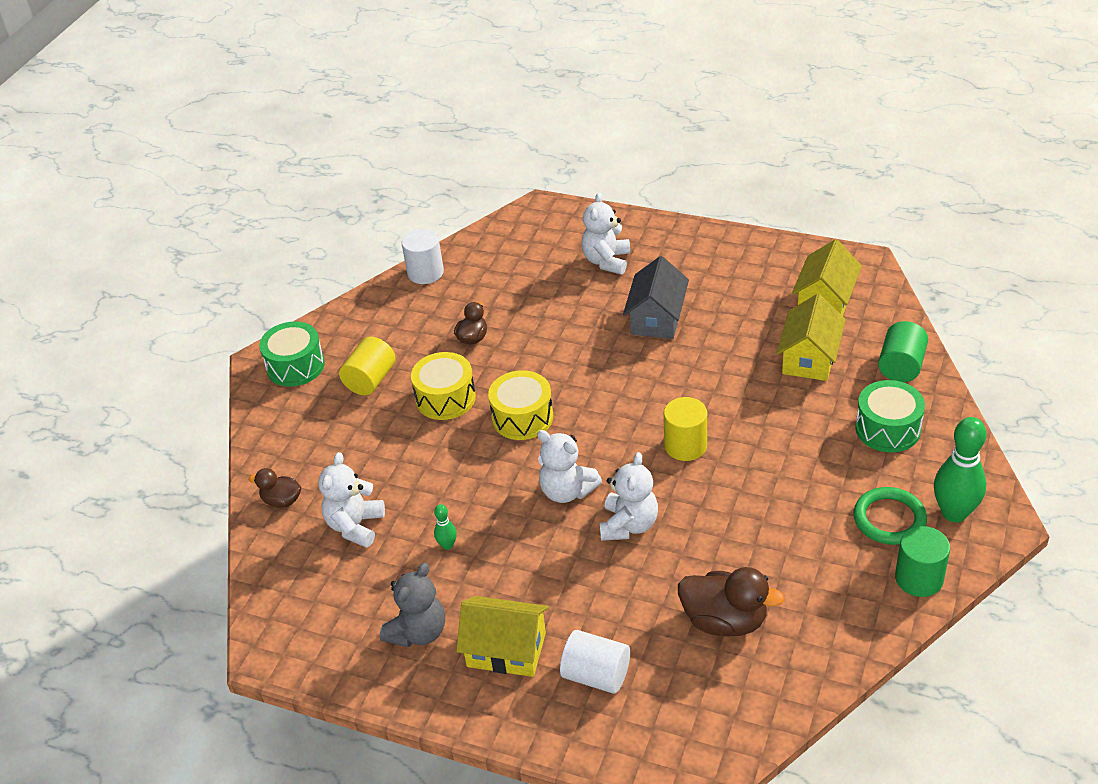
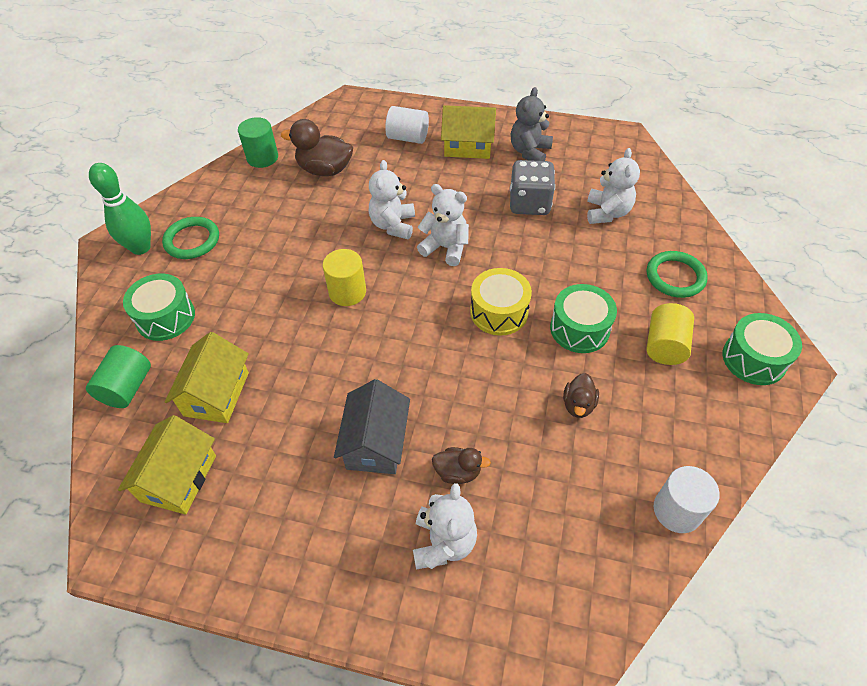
camera: 170 degrees right, 10 degrees up
(282, 501) = (678, 228): brown duck -> brown duck (458, 472)
(321, 444) = (675, 277): none -> green ring
(445, 398) = (579, 329): yellow drum -> green drum
(447, 545) = (529, 203): green bowling pin -> grey dice
(919, 578) = (186, 202): green cylinder -> green cylinder (262, 157)

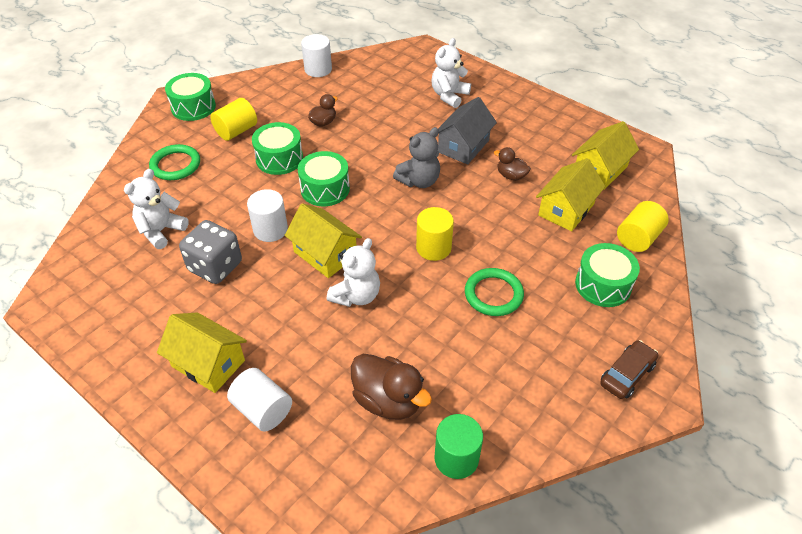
camera: 155 degrees left, 5 degrees down
(127, 387) = (638, 238): green cylinder -> yellow cylinder
(140, 248) = (627, 374): green bowling pin -> brown car
(192, 240) = (568, 361): green ring -> green ring (493, 294)
(445, 248) = (325, 254): white teddy bear -> yellow house
(458, 472) = (421, 118): brown duck -> brown duck (511, 176)
(499, 312) = (325, 189): yellow drum -> green drum
(514, 250) = (270, 229): none -> white cylinder
(529, 152) = (154, 326): grey teddy bear -> grey teddy bear (419, 181)

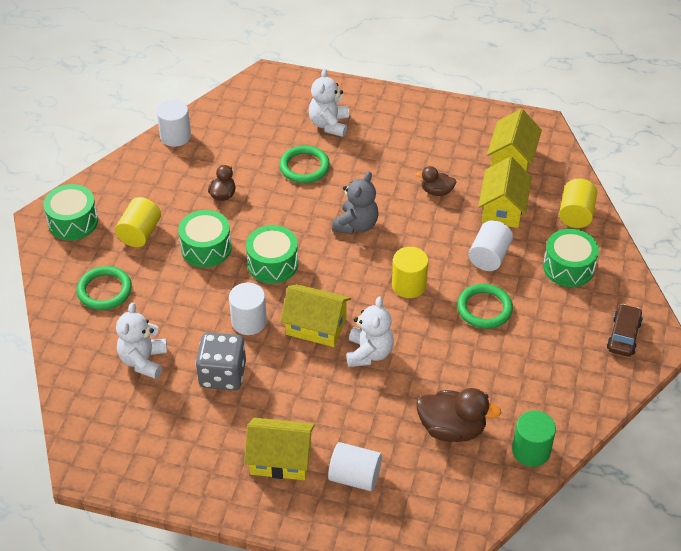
camera: 25 degrees left, 0 degrees up
(406, 121) = (304, 167): none -> green ring
(463, 146) = (375, 175): grey house -> none
(527, 248) = (489, 257): none -> white cylinder

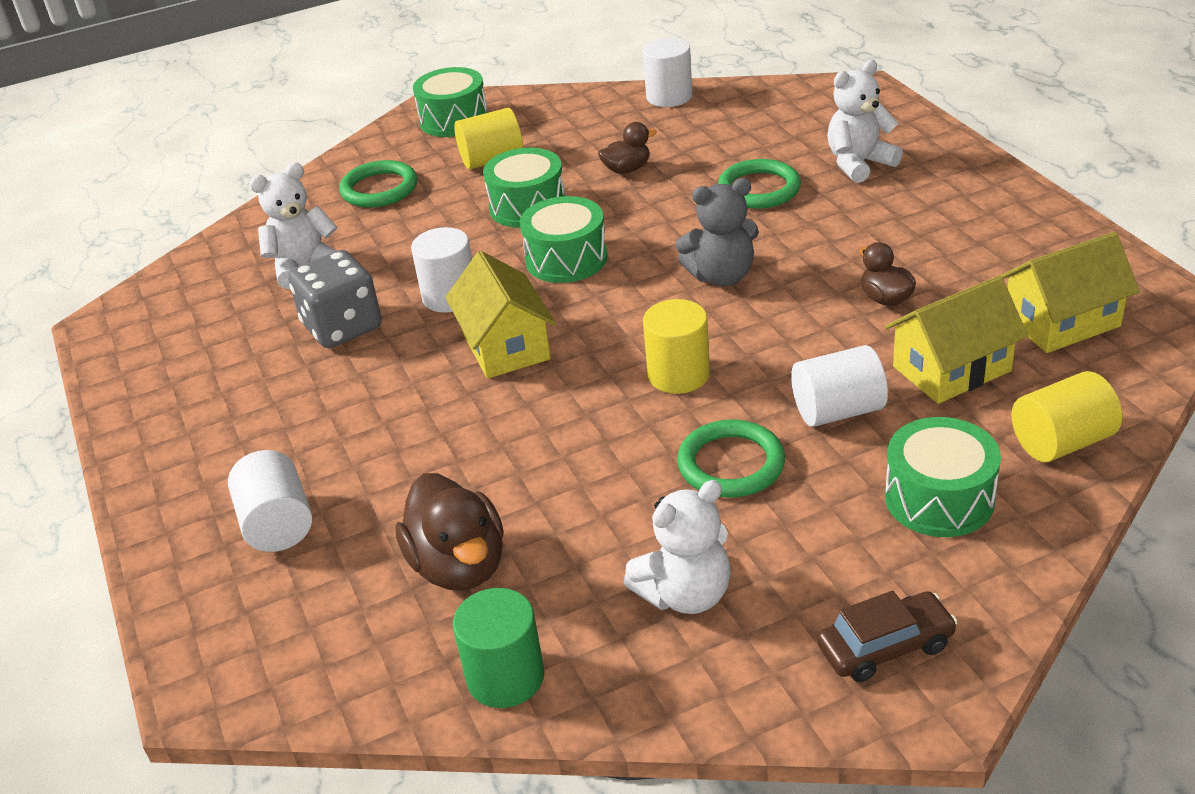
camera: 55 degrees right, 10 degrees down
(280, 459) = (249, 446): yellow house -> none
(369, 353) = (512, 412): white teddy bear -> white teddy bear (685, 594)

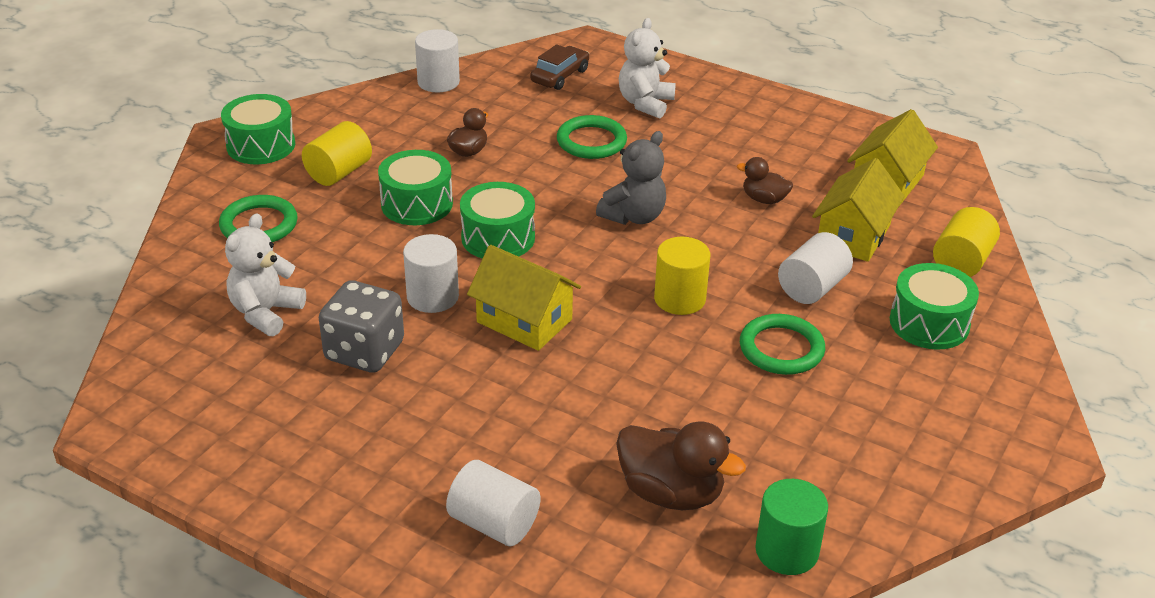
camera: 40 degrees left, 0 degrees up
(685, 594) = (843, 446): white teddy bear -> none
(885, 647) = (990, 427): brown car -> brown car (560, 76)

